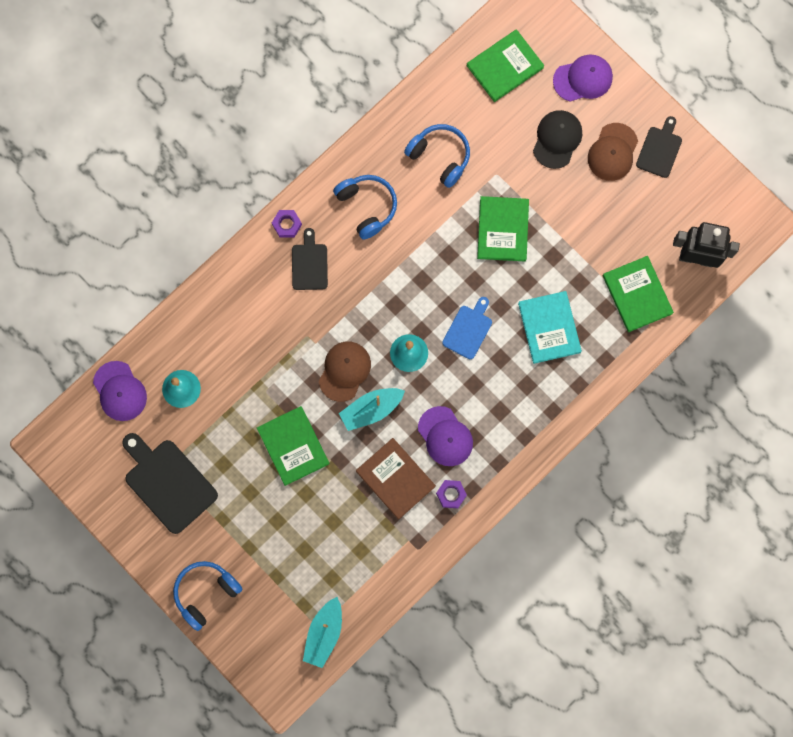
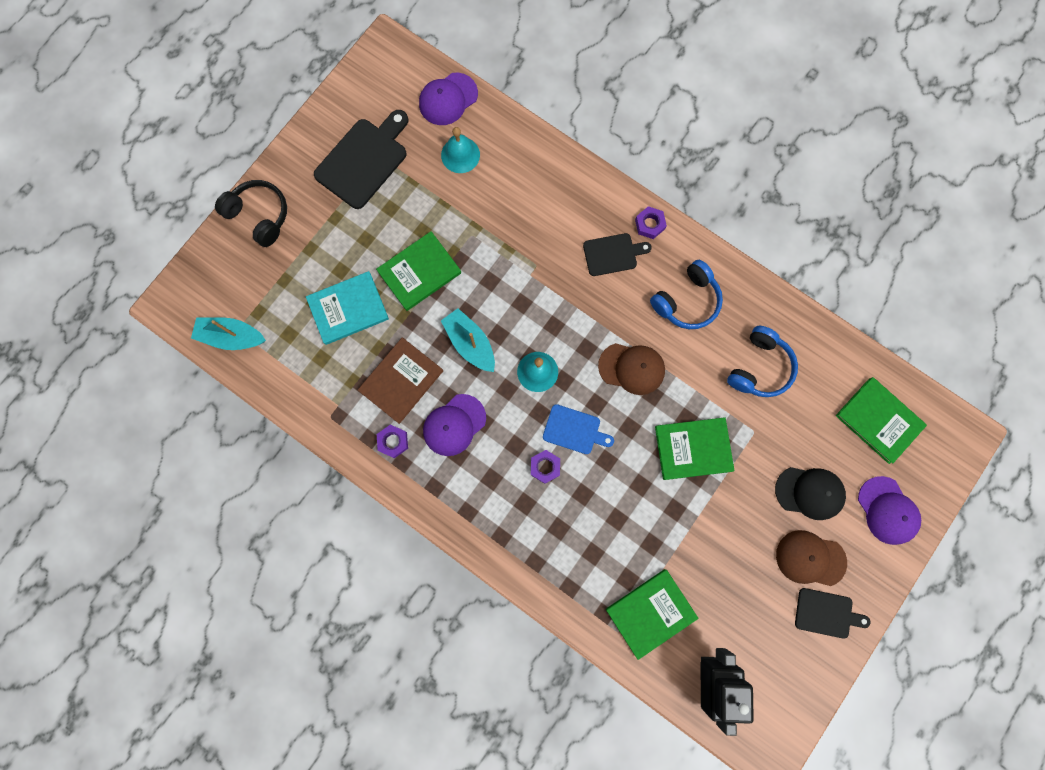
camera: 80 degrees right, 0 degrees up
(205, 593) = (259, 215): blue headphones -> black headphones
(344, 371) = (506, 309): brown cap -> brown cap (632, 368)
(497, 361) = (545, 467): none -> purple nut
(549, 328) = (593, 518): turquoise book -> turquoise book (348, 309)

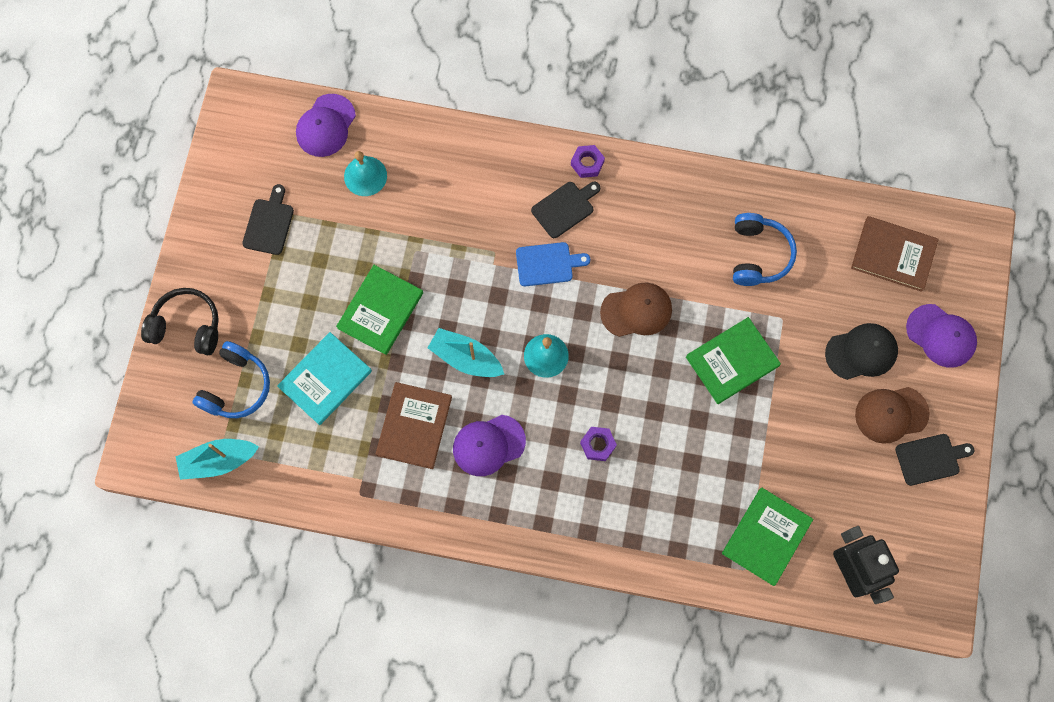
camera: 25 degrees left, 5 degrees down
(364, 160) = (269, 224): black cutting board -> black cutting board, size x0.59
(393, 441) = (435, 489): purple nut -> none
(454, 425) = (488, 445): purple cap -> purple cap turned 45 degrees clockwise
(574, 430) = (609, 396): blue cutting board -> blue cutting board (547, 264)
(686, 301) = (658, 222): blue headphones -> blue headphones (236, 387)
(879, 420) = (893, 254): green book -> brown book

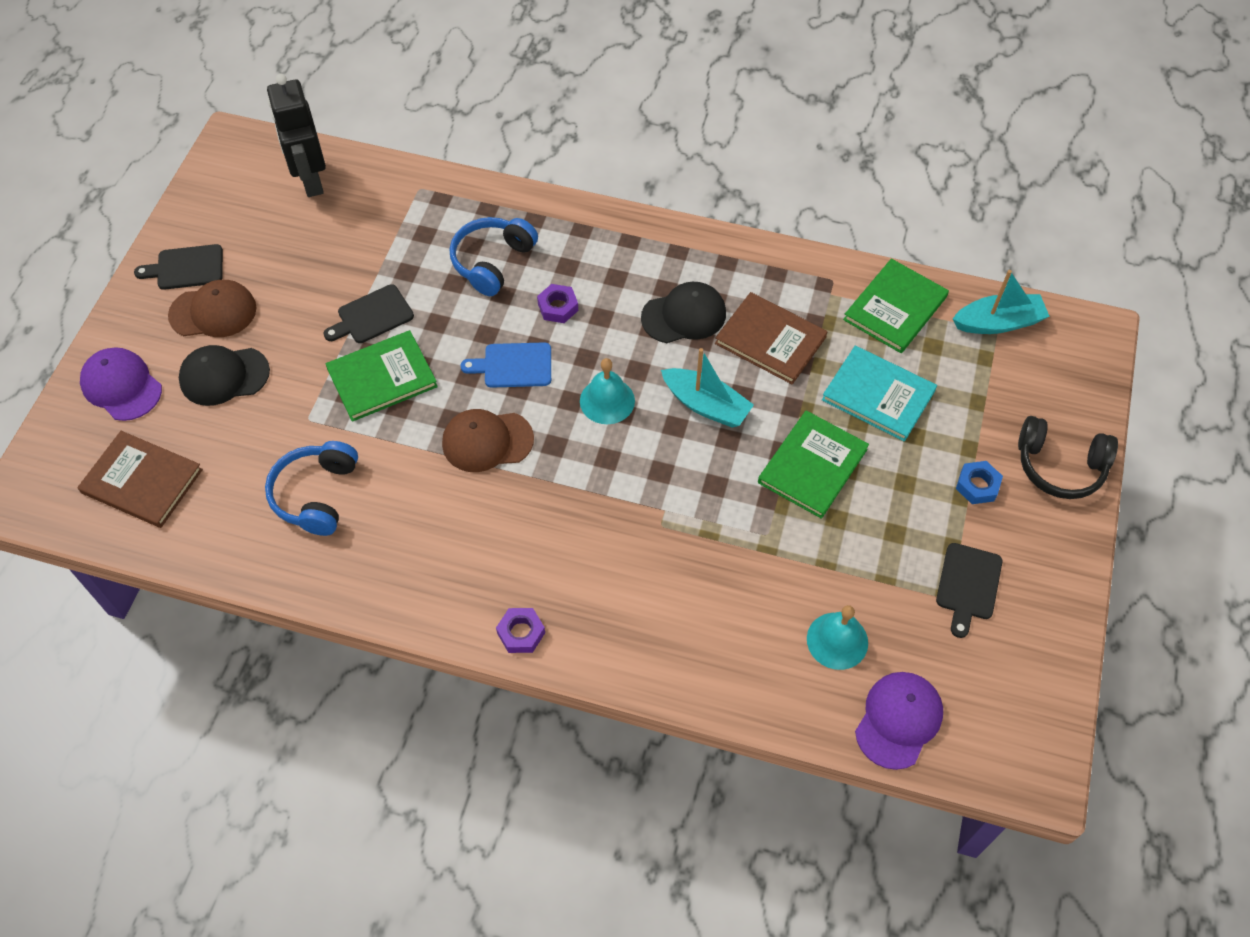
camera: 175 degrees left, 15 degrees down
(236, 387) = (987, 395): blue headphones -> blue headphones (492, 262)
(253, 304) = (977, 485): none -> blue nut
(325, 379) = (878, 395): turquoise book -> turquoise book turned 75 degrees clockwise
(414, 426) = (770, 340): brown book -> brown book turned 75 degrees counterclockwise
(488, 445) = (684, 315): purple cap -> black cap
(547, 264) = (593, 505): blue cutting board -> blue cutting board (513, 365)
(565, 208) = (560, 574): black cutting board -> black cutting board (372, 316)
(766, 536) = (389, 214): green book -> green book (895, 308)

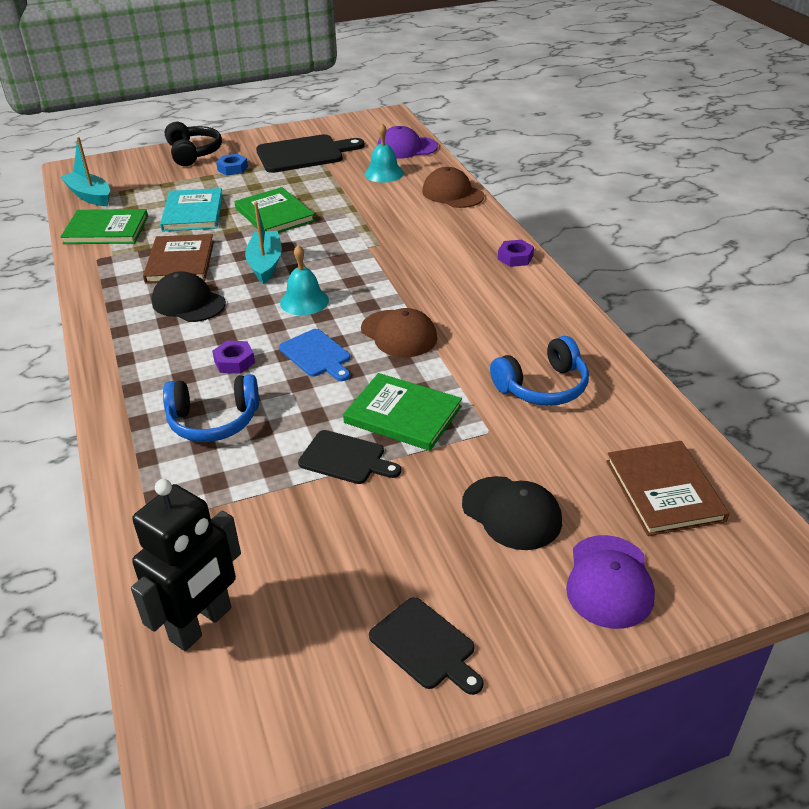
camera: 125 degrees left, 20 degrees down
(213, 312) = (455, 576): brown cap -> brown cap (452, 193)
(812, 466) = (274, 215): green book -> green book turned 60 degrees clockwise
(968, 585) = (304, 154): black cutting board -> black cutting board, size x1.69

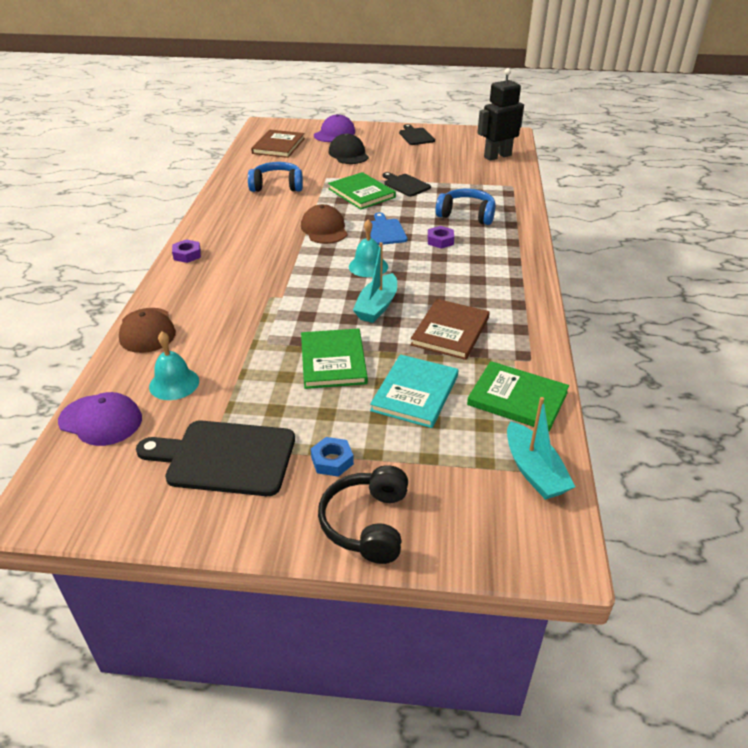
camera: 155 degrees left, 0 degrees up
(188, 302) = (456, 290): black cap -> none

